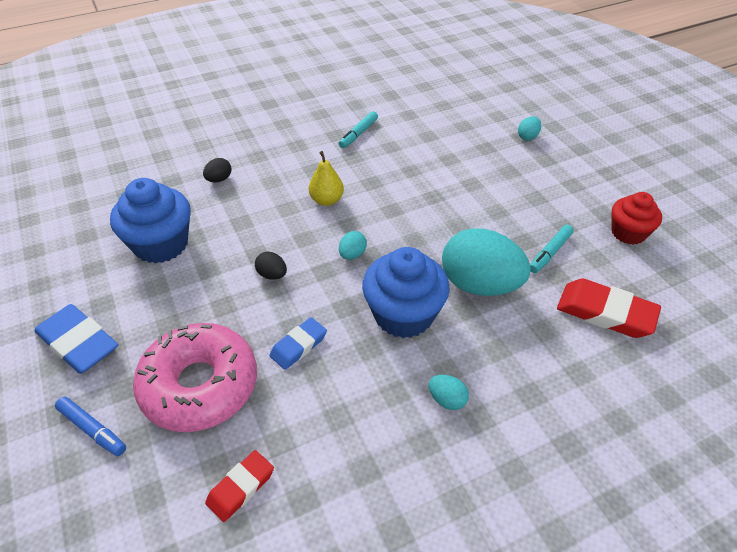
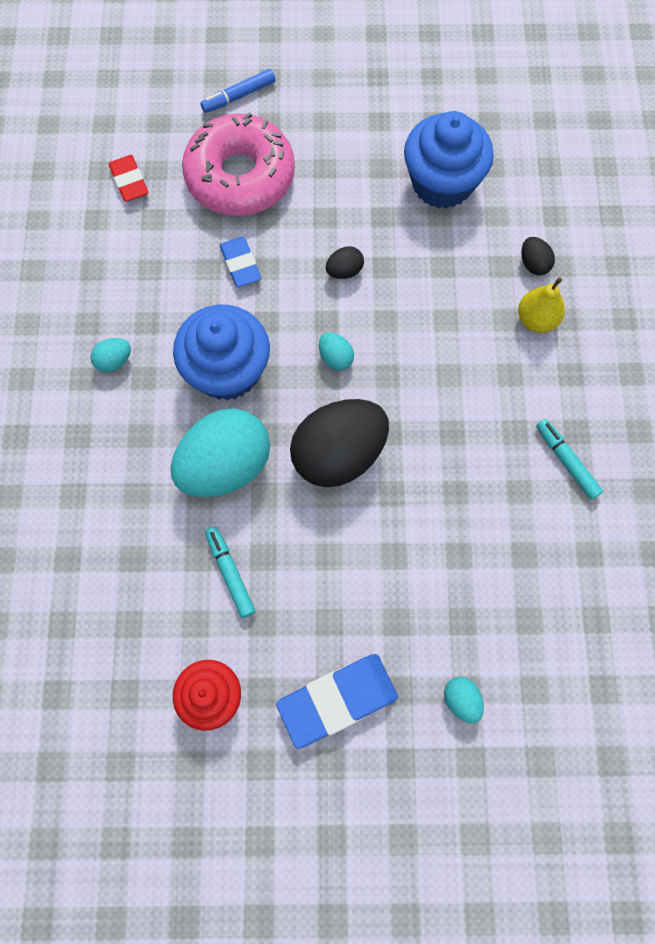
camera: 115 degrees right, 25 degrees up
(78, 343) = (338, 97): blue eraser -> blue eraser (337, 700)
(326, 200) = (440, 367): yellow pear -> yellow pear (536, 319)
(425, 228) = (338, 454): none -> black egg
(605, 313) = (120, 573): red eraser -> none

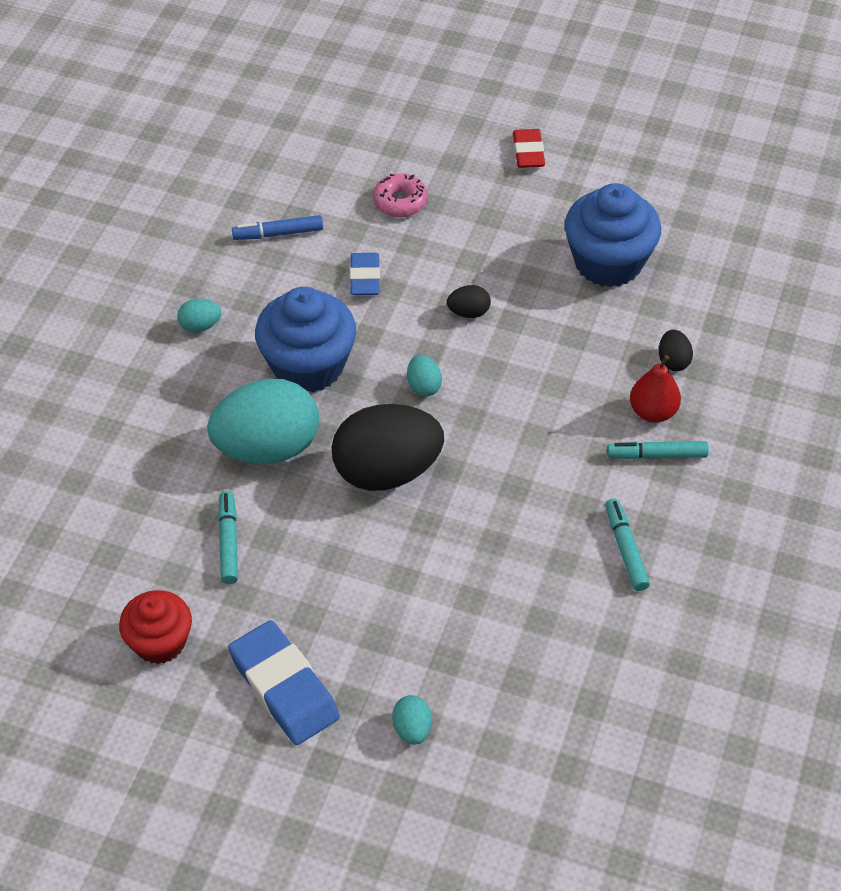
camera: 20 degrees right, 20 degrees down
(129, 181) = (287, 177): red eraser -> red eraser (528, 152)
(239, 96) = (432, 132): blue marker -> blue marker (279, 233)
(240, 176) = (400, 202): pink donut -> pink donut, size x0.46
(337, 700) = (284, 687): blue eraser -> blue eraser turned 60 degrees clockwise
(536, 319) = (653, 412): yellow pear -> red pear
(556, 361) = (657, 455): none -> turquoise marker

